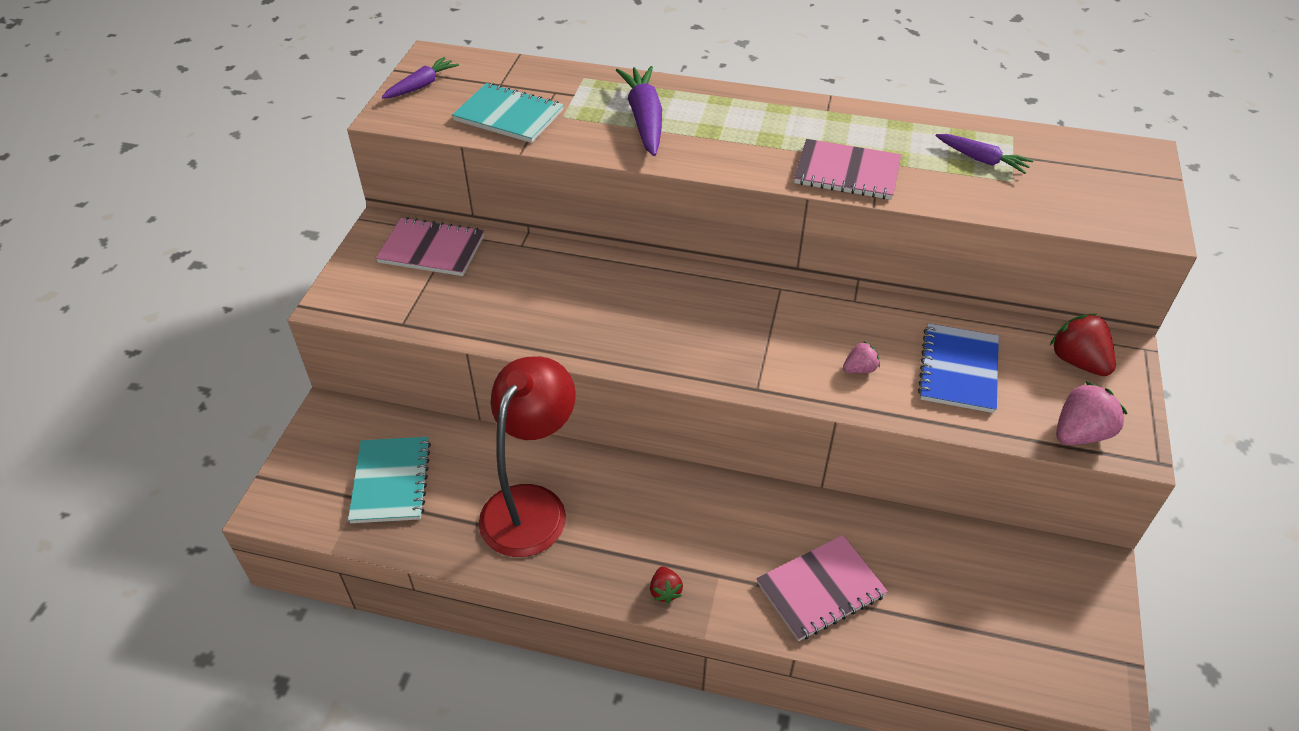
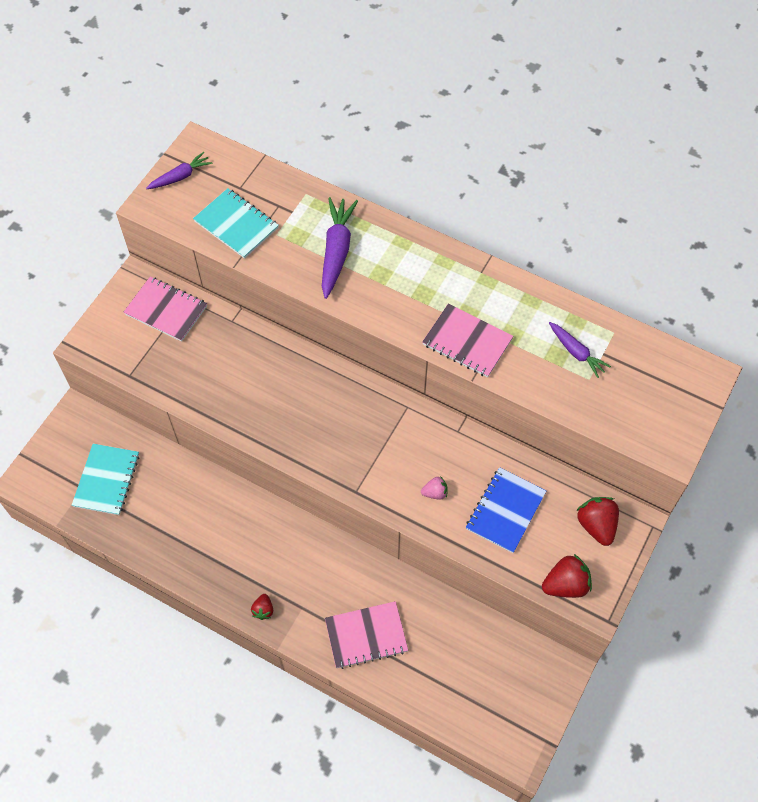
camera: 15 degrees right, 15 degrees up
(532, 505) = (195, 523): red lamp -> none
(1080, 433) = (565, 585): pink strawberry -> red strawberry

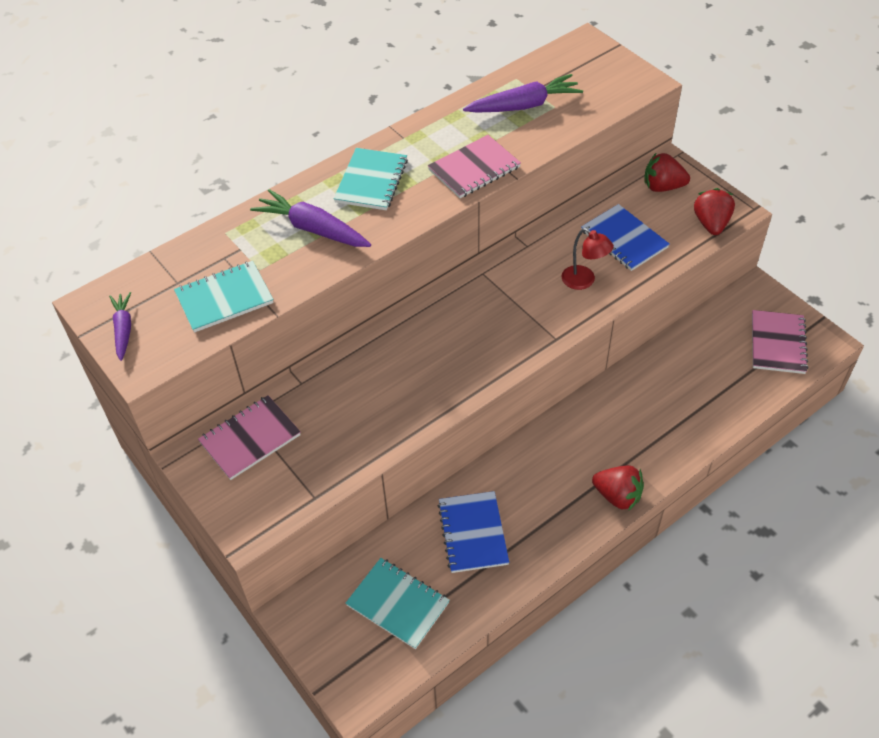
camera: 65 degrees left, 10 degrees down
(187, 510) = (473, 533): none -> blue notebook
(263, 610) = (617, 496): red strawberry -> red strawberry, size x1.77
(366, 635) = (676, 418): pink notebook -> pink notebook (777, 343)
(413, 270) = (371, 181): none -> turquoise notebook
(435, 493) = (584, 281): pink strawberry -> red lamp
(576, 352) = (524, 105): purple carrot -> purple carrot, size x1.64

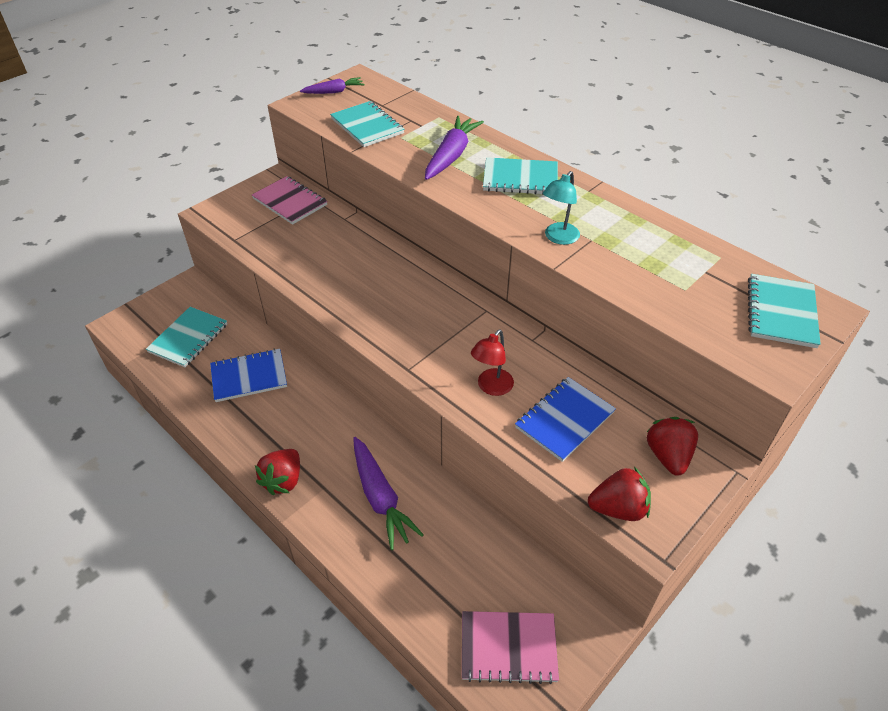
camera: 80 degrees right, 5 degrees down
(474, 168) = (558, 238): pink notebook -> turquoise lamp
(524, 105) = (675, 265): purple carrot -> purple carrot (380, 497)
(587, 64) = (781, 312): none -> turquoise notebook

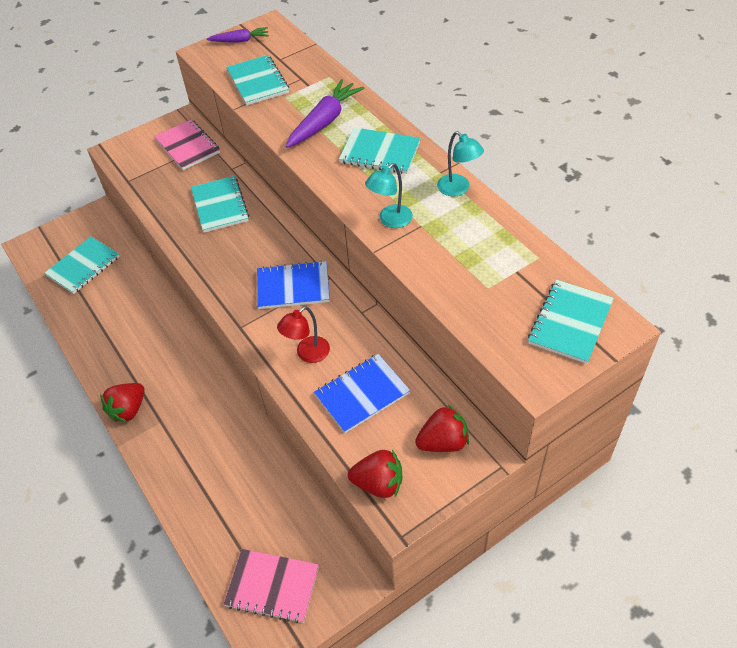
camera: 15 degrees right, 5 degrees up
(249, 377) = (125, 310): blue notebook -> blue notebook (293, 287)
(344, 254) = (220, 206): none -> turquoise notebook
(380, 497) = (205, 437): purple carrot -> none
(613, 204) = (458, 189): none -> turquoise lamp
(668, 456) = (443, 442): red strawberry -> red strawberry turned 60 degrees clockwise

